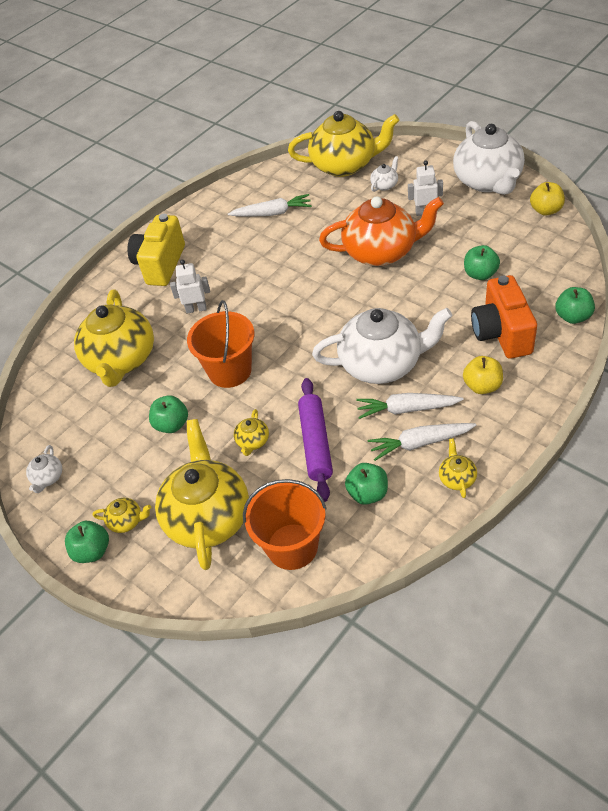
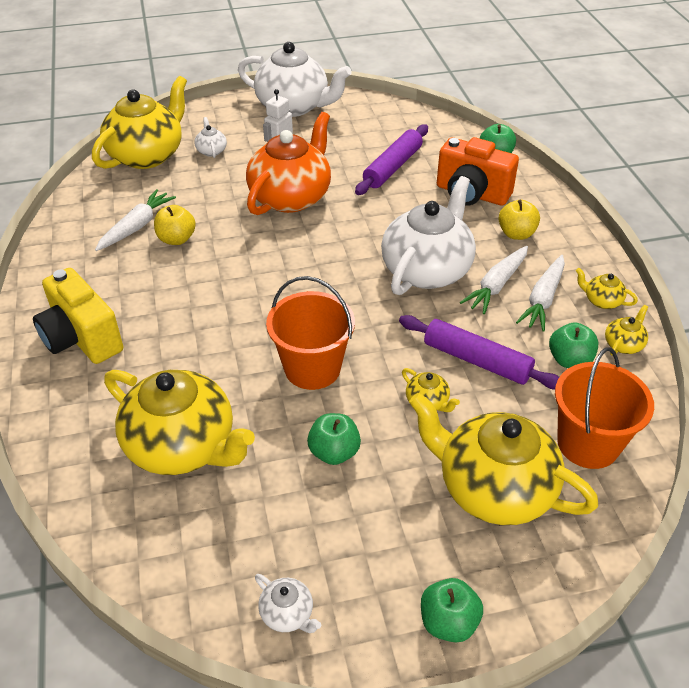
camera: 60 degrees left, 5 degrees down
(127, 521) = (434, 564): yellow teapot -> yellow teapot (623, 344)
(196, 309) = (190, 347): white robot -> none
(480, 274) = (392, 167): green apple -> purple rolling pin
(546, 210) = (368, 103): yellow apple -> yellow apple (176, 239)

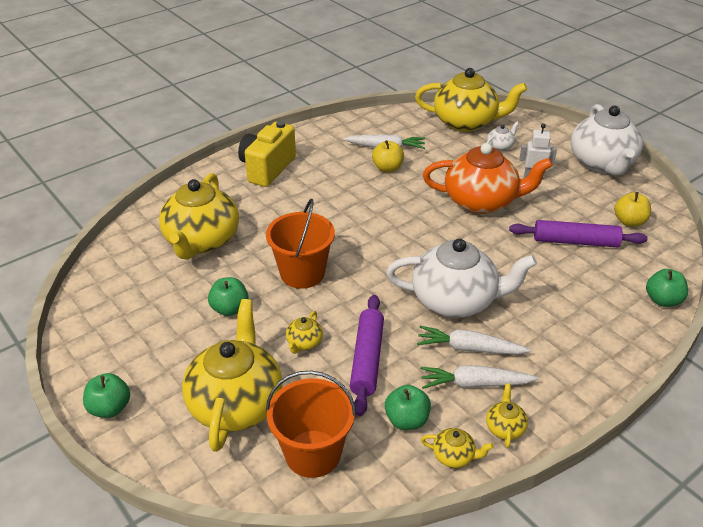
camera: 65 degrees right, 5 degrees down
(288, 614) = (93, 329): white teapot -> none
(471, 194) = (585, 300): orange camera -> none
(516, 234) = (553, 344): yellow apple -> yellow apple (629, 222)

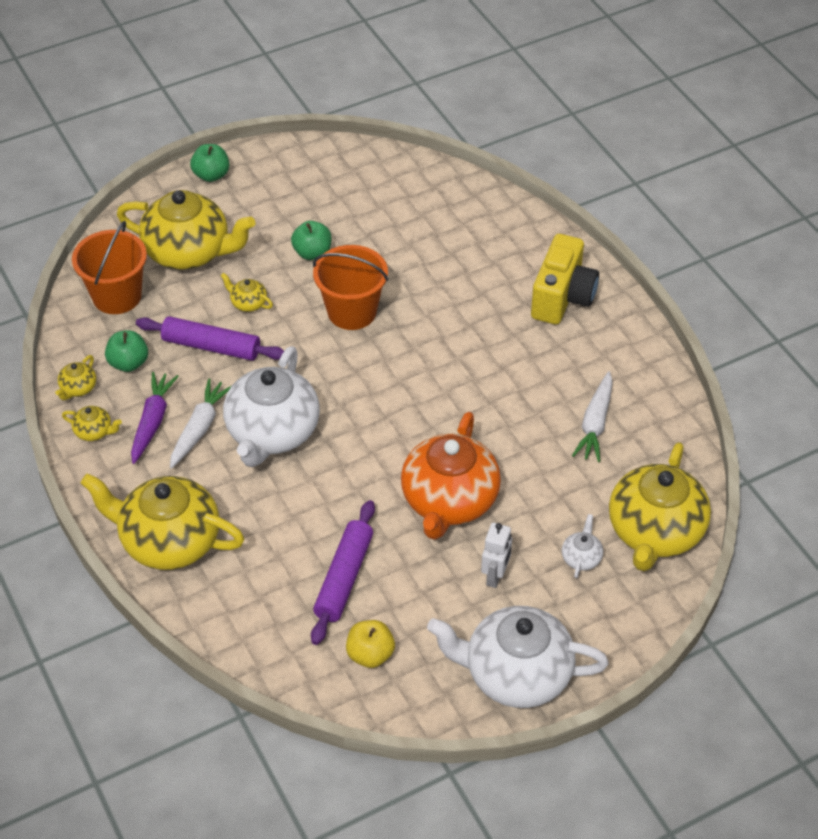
camera: 100 degrees right, 10 degrees up
(202, 241) = (427, 235): yellow teapot -> yellow teapot (168, 541)
(267, 168) = (562, 297): yellow camera -> yellow camera turned 75 degrees clockwise
(387, 168) = (543, 417): yellow apple -> none
(475, 384) = (152, 422): white carrot -> purple carrot
(500, 146) = (581, 557): white teapot -> white teapot turned 135 degrees counterclockwise
(662, 300) = (215, 630): green apple -> none

